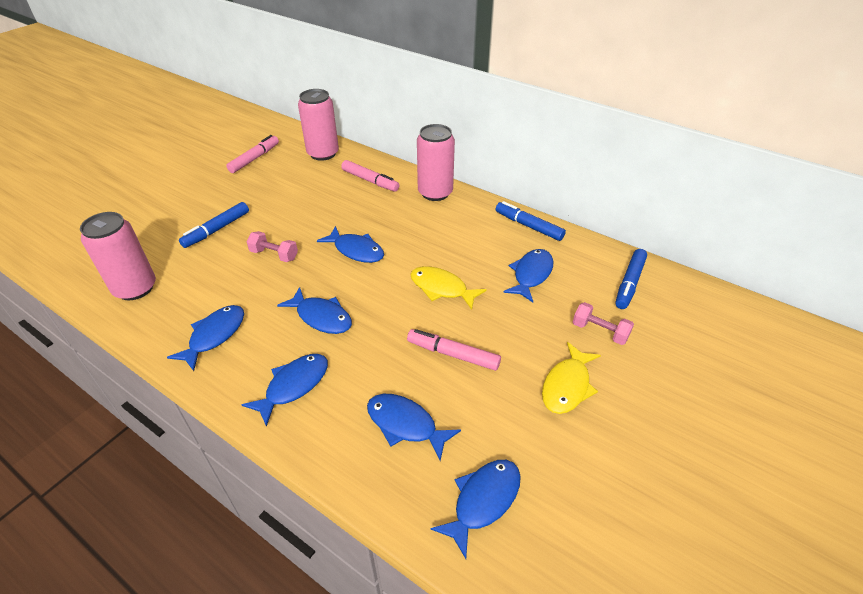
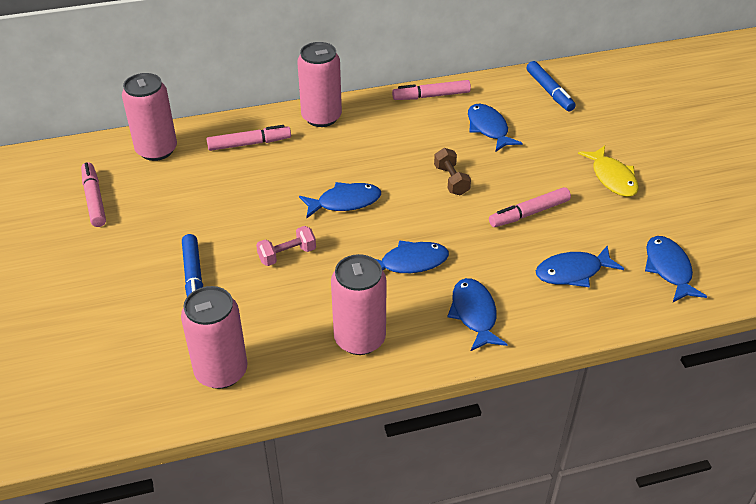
camera: 50 degrees left, 0 degrees up
(214, 335) = (359, 339): blue fish -> pink can
(441, 288) = (451, 180): yellow fish -> brown dumbbell
(529, 226) = (431, 96): blue marker -> pink marker
(599, 331) = (580, 134): pink dumbbell -> none

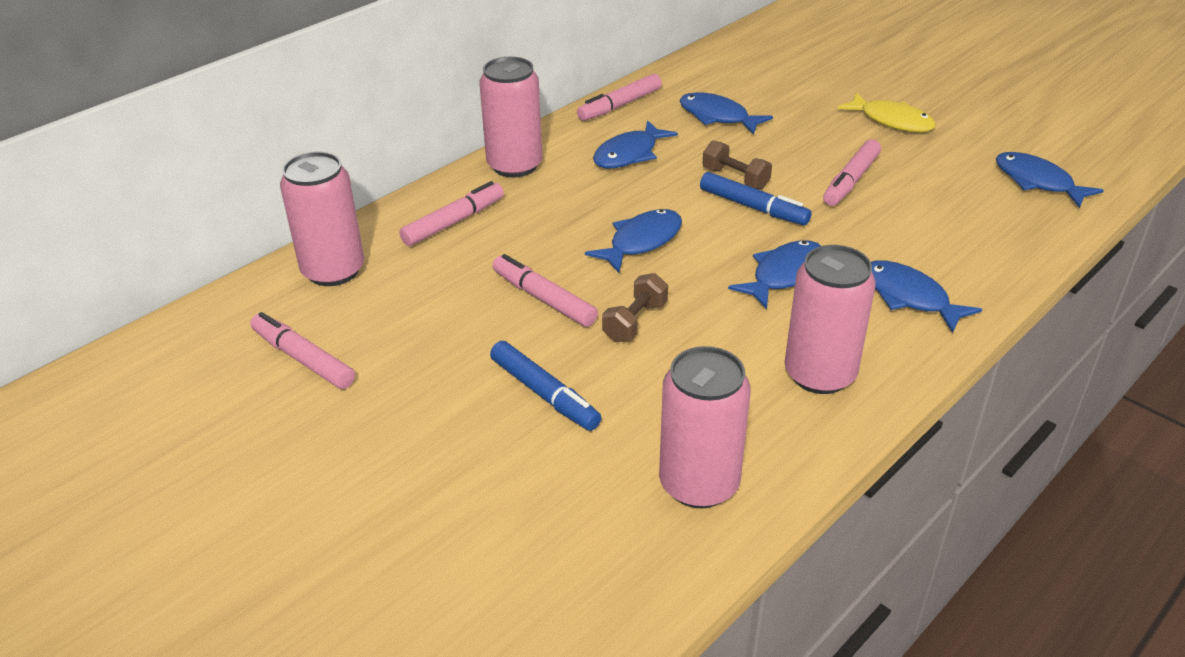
camera: 30 degrees left, 5 degrees down
(251, 217) = (544, 299): none -> pink marker
(287, 255) = (635, 322): pink dumbbell -> brown dumbbell
(549, 91) = (740, 64): blue marker -> blue marker (753, 207)
(573, 272) = (956, 219): blue fish -> blue fish (629, 154)

